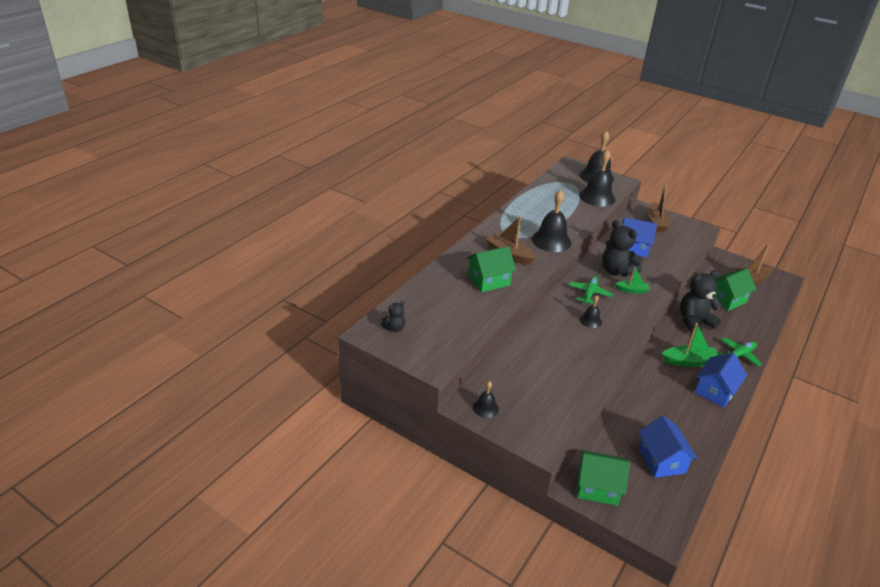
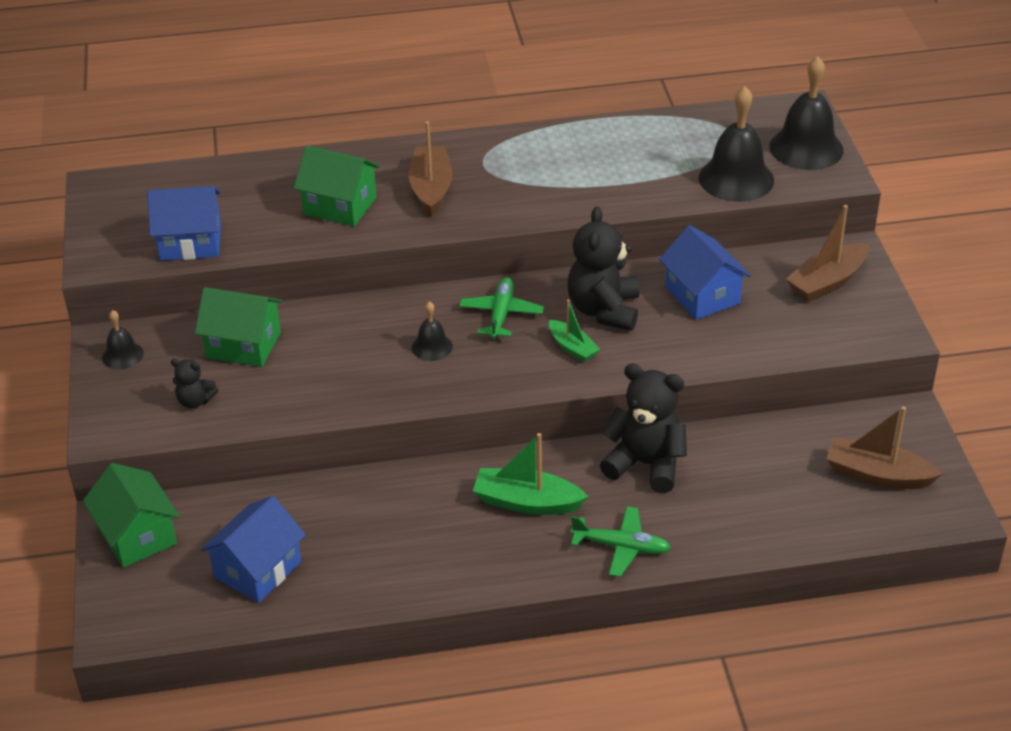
camera: 50 degrees right, 5 degrees up
(394, 328) = (134, 196): black teddy bear -> black teddy bear (195, 401)
(551, 240) = (527, 202): black bell -> none
(589, 293) = (501, 314): green plane -> green plane turned 60 degrees counterclockwise
(689, 361) = (527, 502): green boat -> green boat turned 150 degrees clockwise
(715, 391) = (488, 558): blue house -> blue house (190, 242)
(727, 299) = (771, 472): green house -> green house (243, 345)

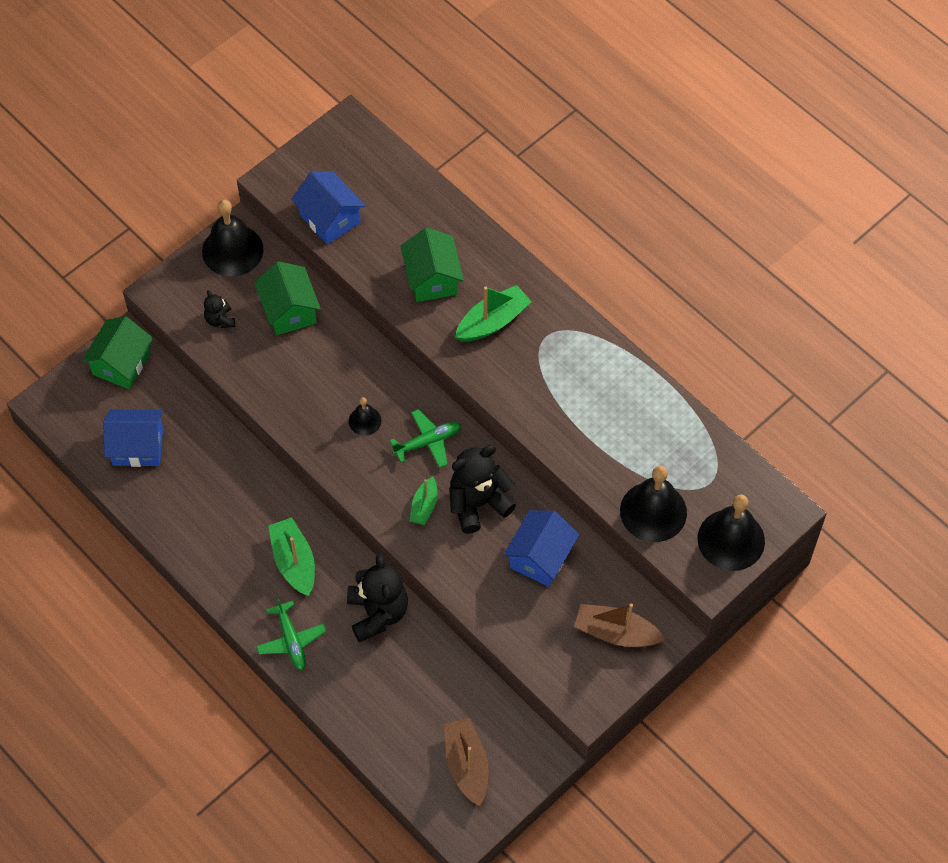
camera: 55 degrees right, 20 degrees up
(122, 355) = (232, 250): black bell -> black bell, size x1.95
(431, 189) = (492, 321): brown boat -> green boat

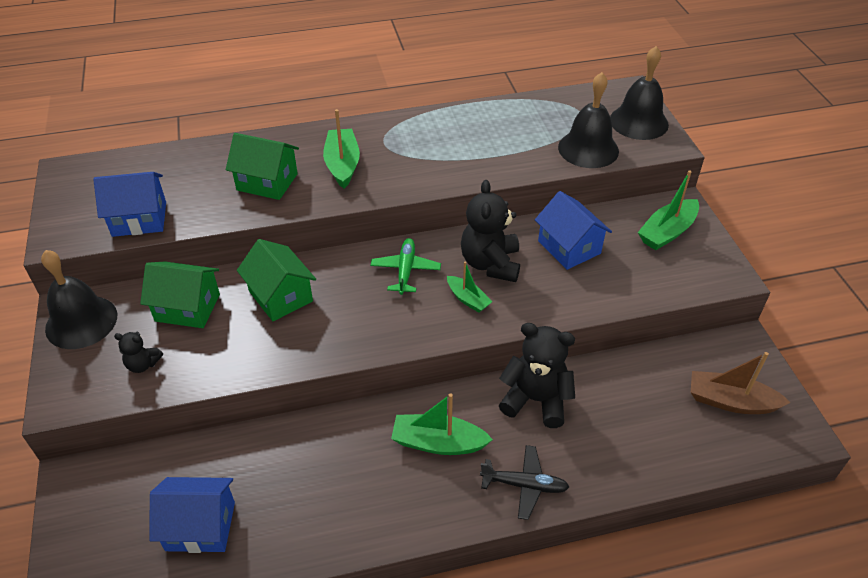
camera: 60 degrees left, 15 degrees down
(121, 363) = (91, 495): green house -> green house (280, 296)
(138, 447) = (200, 526): blue house -> blue house turned 60 degrees clockwise
(291, 640) = (524, 485): green plane -> black plane
(365, 421) = (349, 303): black bell -> none
(616, 633) = (667, 232): brown boat -> green boat

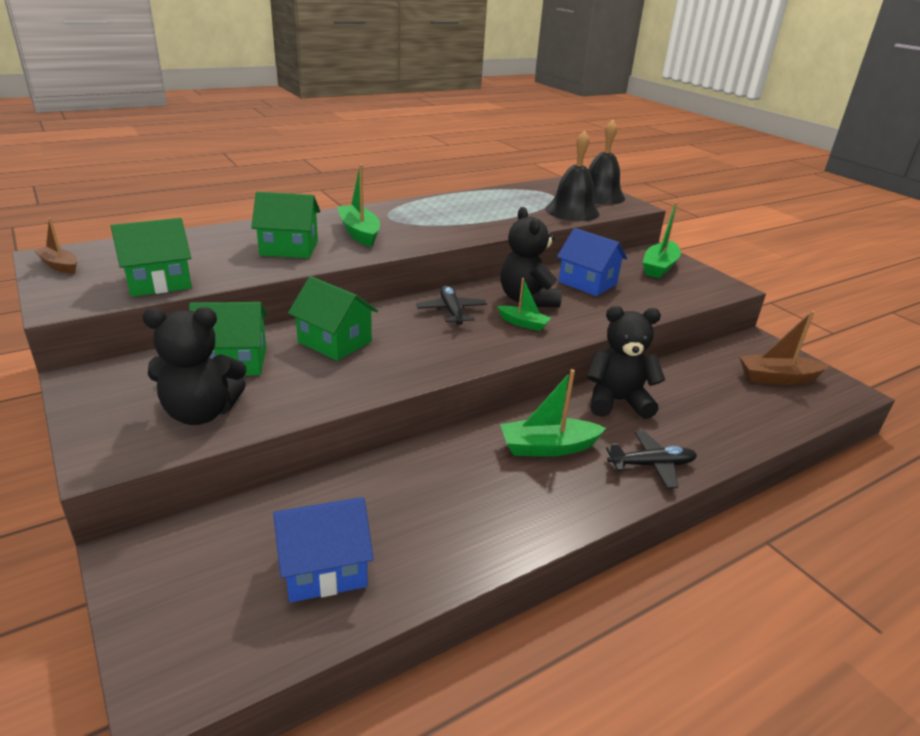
camera: 20 degrees left, 15 degrees down
(69, 185) = (60, 266): none -> brown boat
(81, 322) = (105, 388): black bell -> none
(139, 219) = (159, 282): blue house -> green house
(143, 364) = (201, 413): black teddy bear -> black teddy bear, size x1.98
(405, 270) = (451, 311): green plane -> black plane

